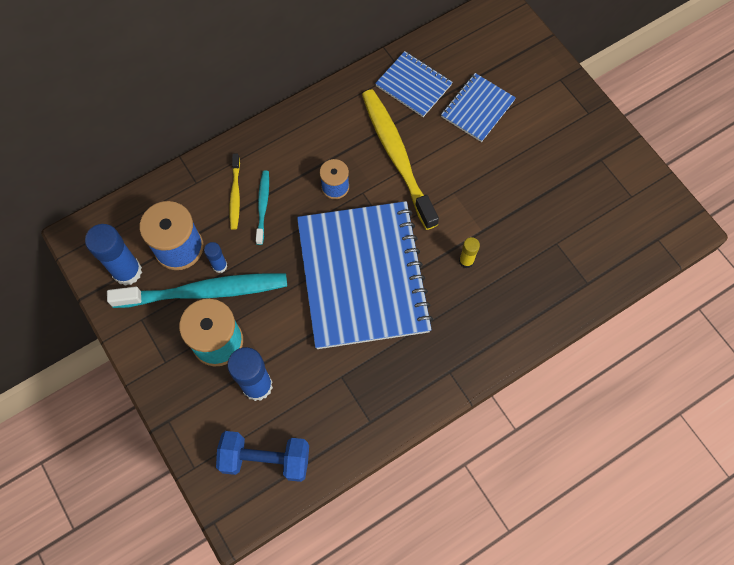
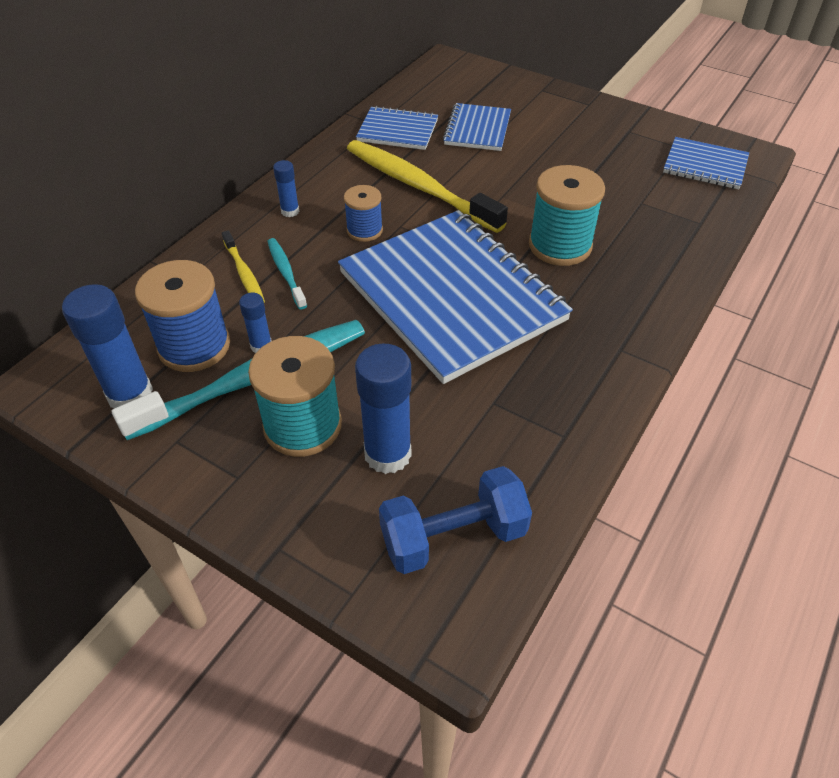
camera: 25 degrees left, 20 degrees down
(292, 145) = (290, 211): none -> blue glue stick
(466, 261) = (560, 246): yellow glue stick -> turquoise spool
(635, 225) = (705, 165): none -> blue notebook

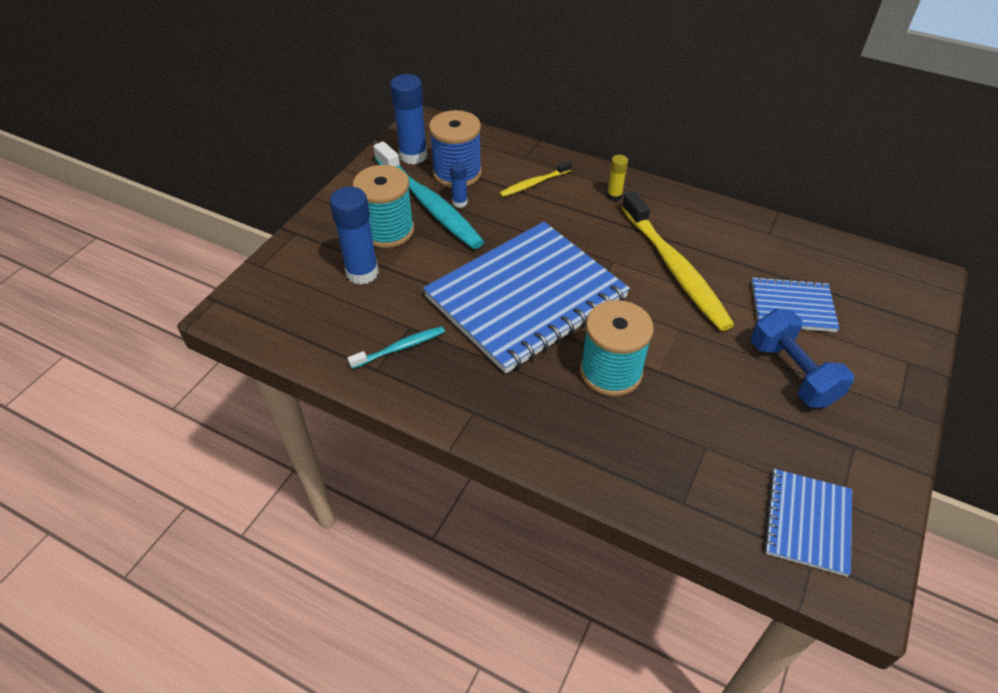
camera: 85 degrees right, 0 degrees up
(286, 273) = (538, 204): turquoise toothbrush -> turquoise toothbrush (400, 348)
(290, 211) = (614, 196): blue glue stick -> yellow glue stick
(364, 230) = (600, 240): blue spool -> none
(397, 131) = (762, 248): blue notebook -> none
(419, 186) = (674, 269): yellow toothbrush -> yellow toothbrush turned 120 degrees clockwise
(453, 536) = (293, 309): blue dumbbell -> blue dumbbell (792, 373)

